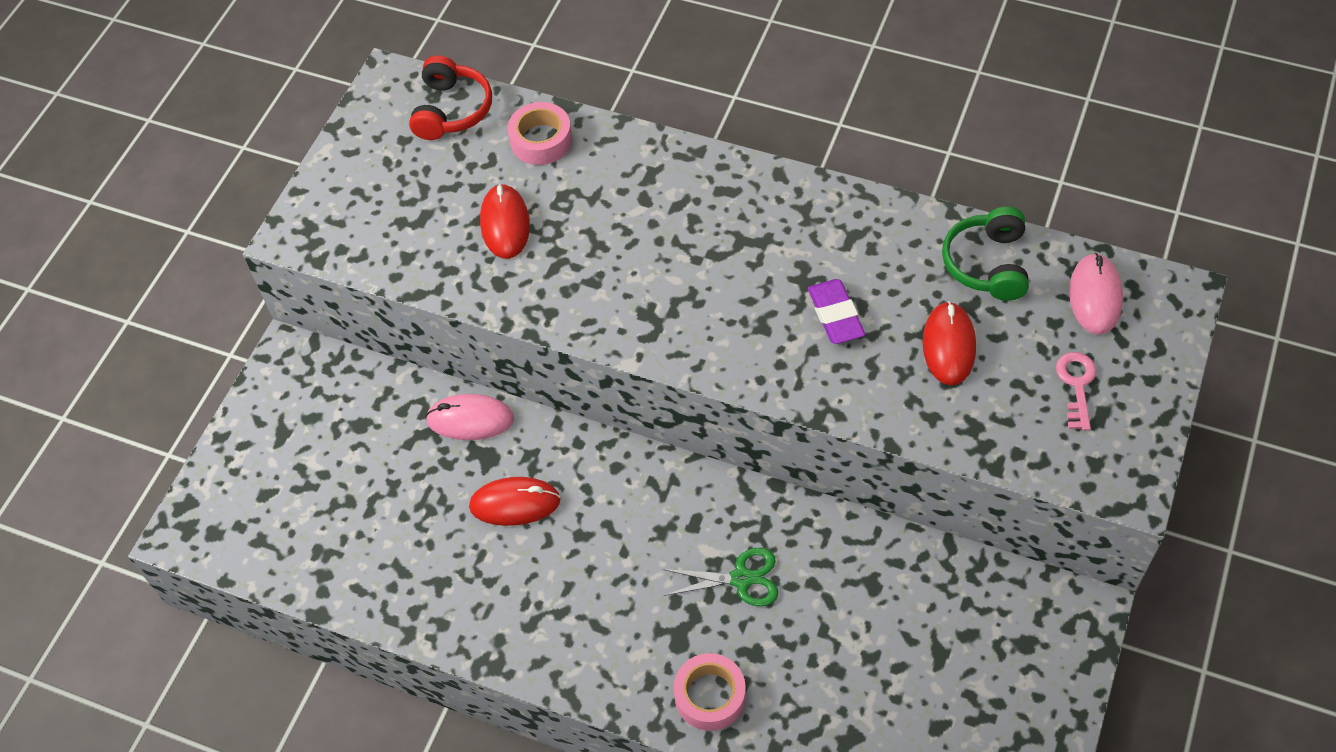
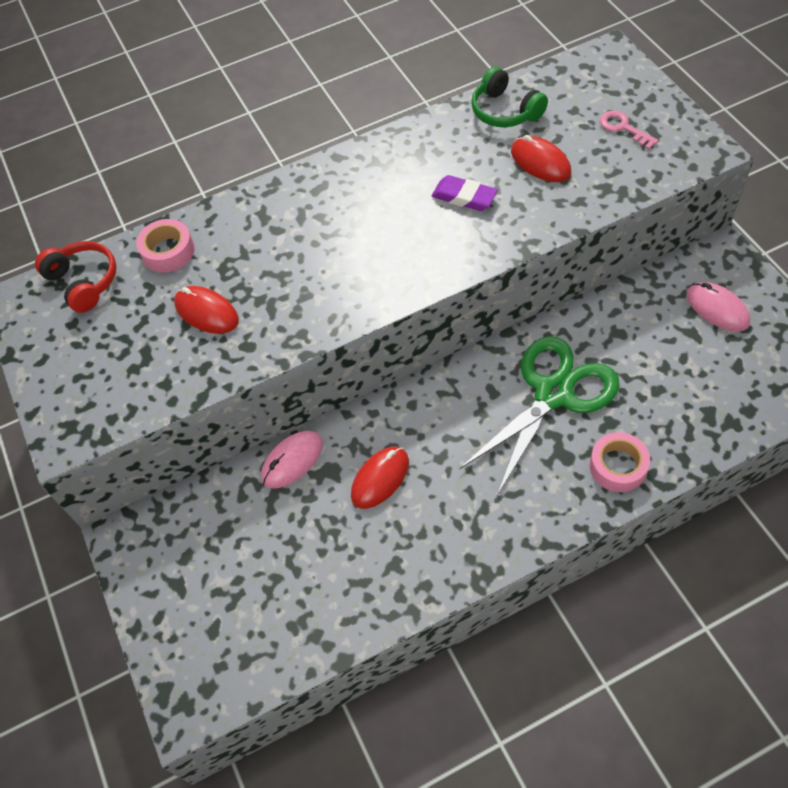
camera: 45 degrees left, 0 degrees up
(741, 579) = (553, 394): green scissors -> green scissors, size x2.05
(1095, 296) = (575, 84): pink mouse -> pink mouse (717, 309)

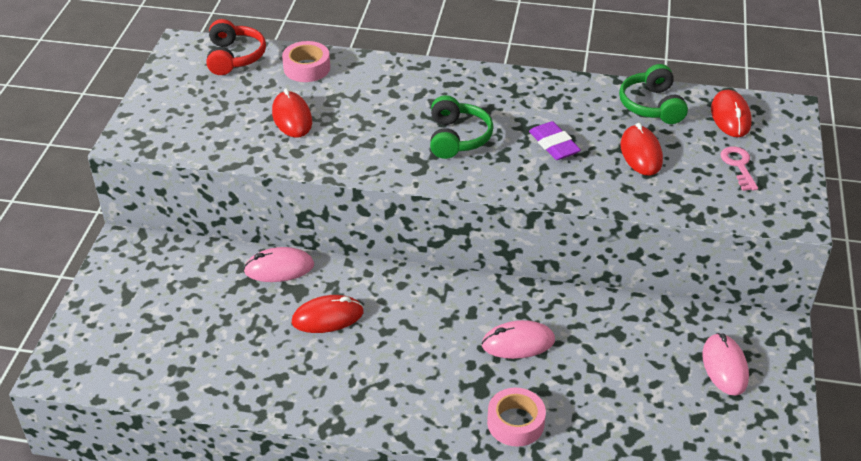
camera: 30 degrees right, 15 degrees down
(377, 240) = (457, 138): none -> green headphones
(553, 394) = (518, 343): green scissors -> pink mouse
(574, 86) = (730, 117): none -> red mouse

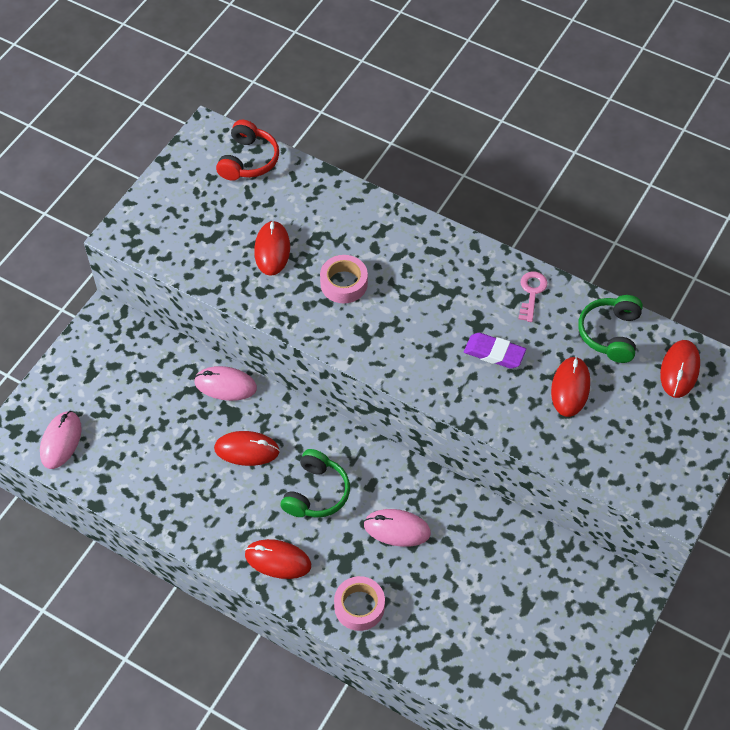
camera: 20 degrees right, 15 degrees up
(307, 68) = (308, 193): pink tape -> pink tape (344, 283)
(408, 406) = (278, 560): none -> red mouse
(457, 138) = (409, 318): green headphones -> green headphones (316, 493)
(554, 145) = (494, 353): purple eraser -> purple eraser turned 60 degrees counterclockwise
(724, 367) = (566, 613): pink mouse -> pink mouse (61, 441)
(738, 166) = (655, 431): pink key -> pink key (531, 293)

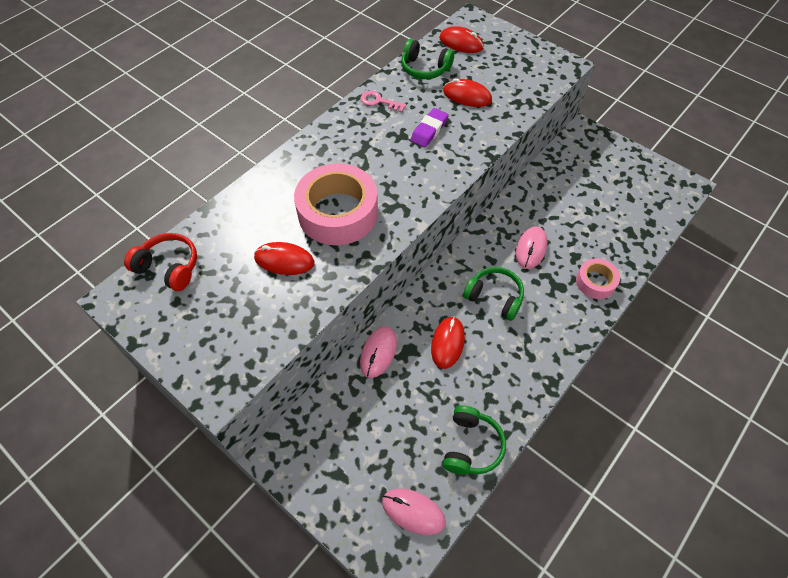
camera: 80 degrees left, 0 degrees up
(131, 485) = (471, 446): none -> green headphones
(278, 560) = (554, 332): red mouse -> none
(344, 283) = (338, 213): pink tape -> pink tape, size x1.89

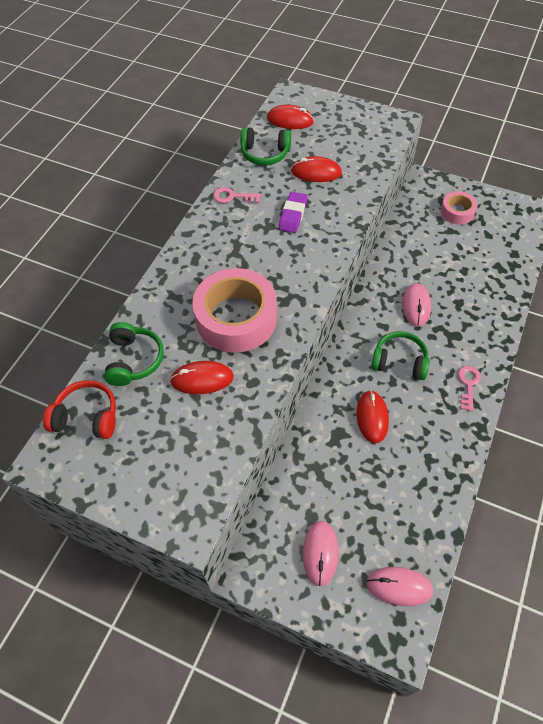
camera: 15 degrees left, 0 degrees up
(378, 352) = (310, 445): pink mouse -> pink mouse (320, 553)
(471, 446) = (429, 508): green headphones -> green headphones (134, 360)
(555, 337) = (468, 384): none -> pink key
(595, 282) = (485, 323): pink tape -> pink tape (457, 212)

